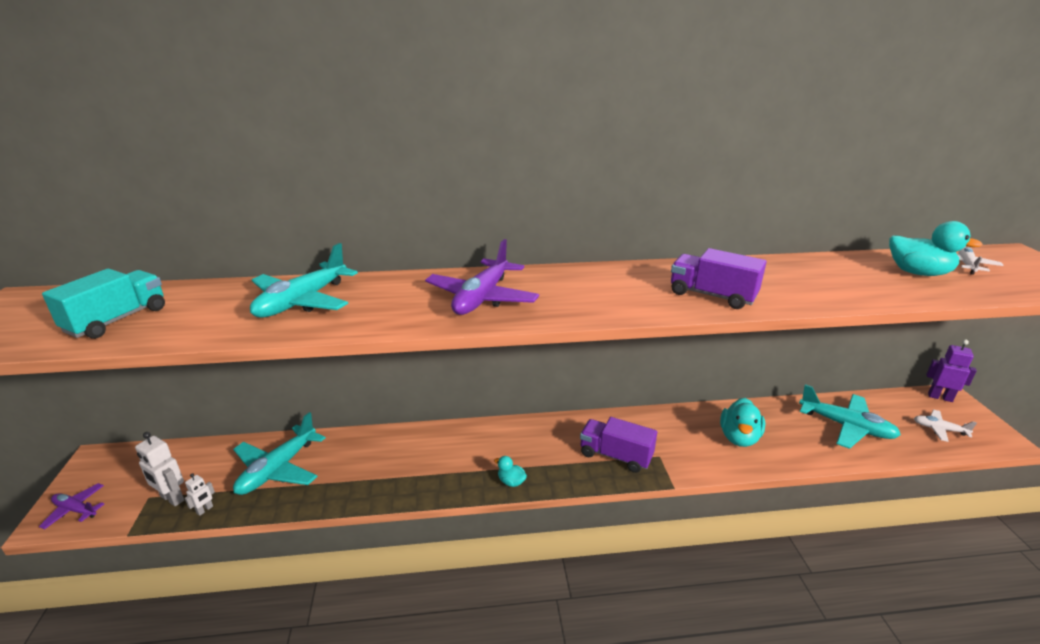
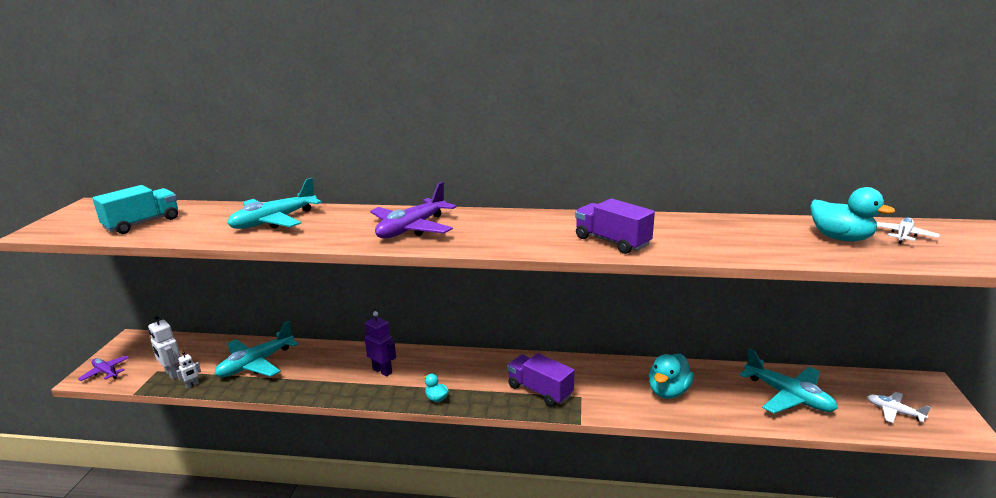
camera: 15 degrees right, 5 degrees down
(940, 397) = (915, 382): purple robot -> purple robot (382, 371)

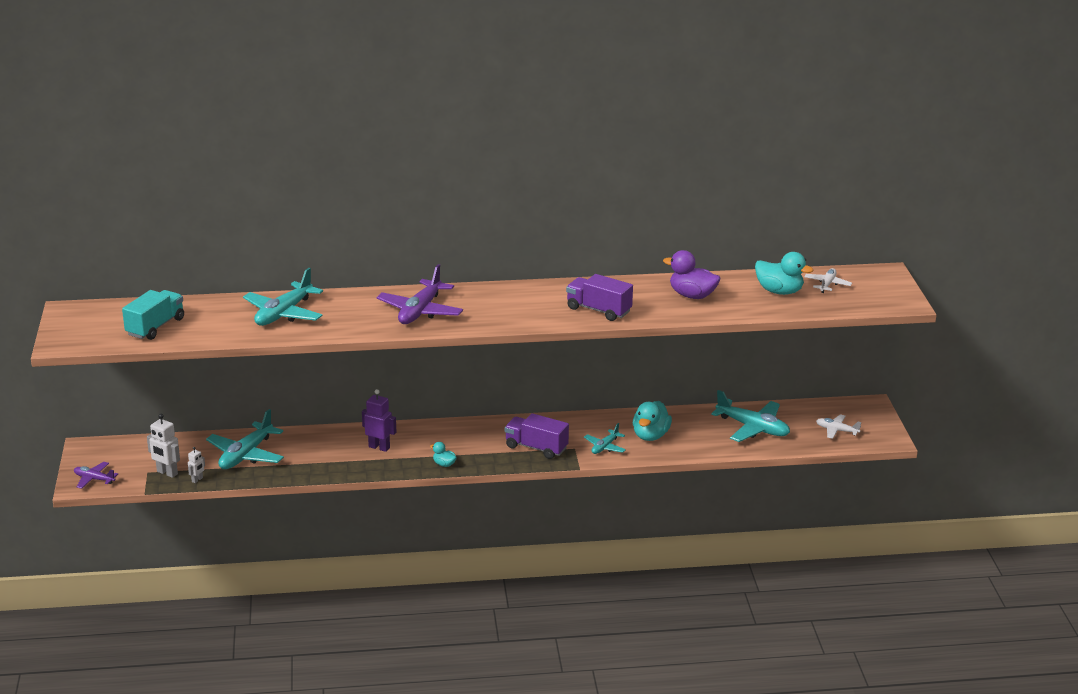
camera: 15 degrees left, 5 degrees up
(615, 399) = (605, 447): none -> turquoise plane
(728, 235) = (692, 295): none -> purple duck

